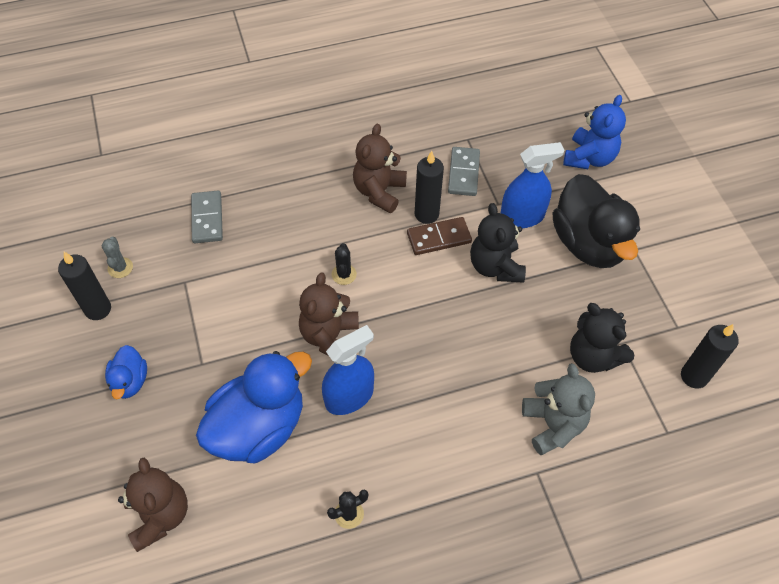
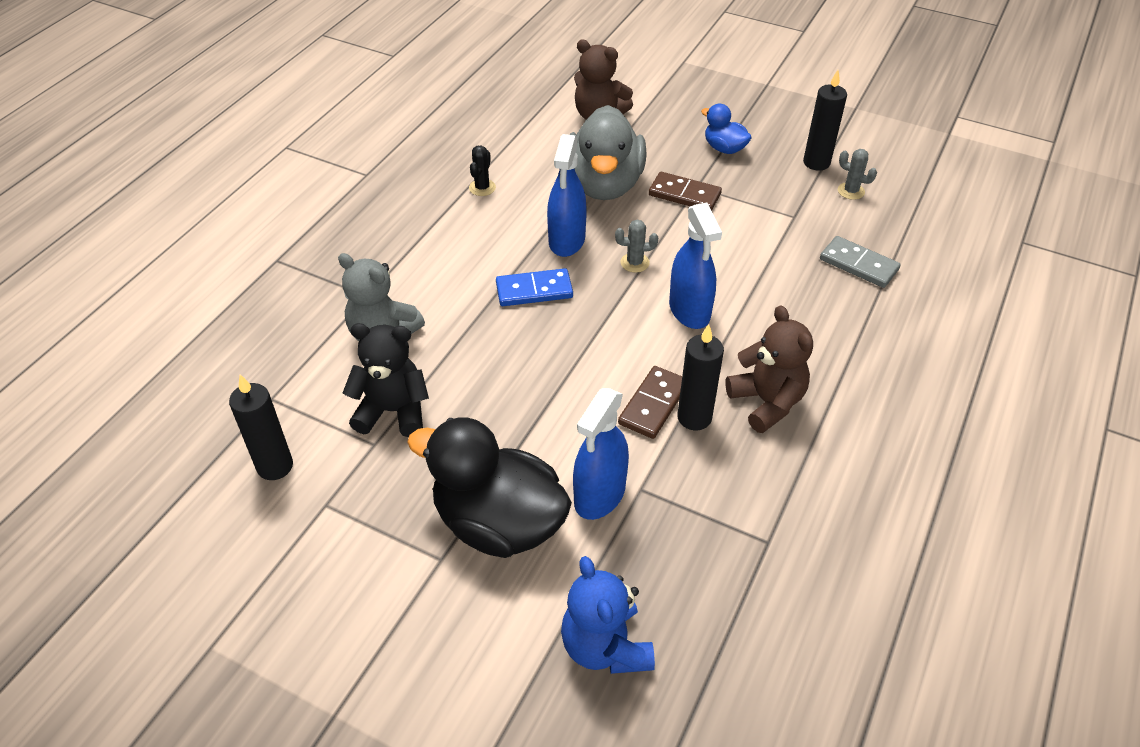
camera: 135 degrees right, 10 degrees down
(220, 364) = (684, 194): none -> brown domino
(259, 427) = (604, 185): blue duck -> grey duck
(330, 337) = (634, 263): brown teddy bear -> grey cactus
(344, 274) = (689, 310): black cactus -> blue spray bottle
(419, 372) = (534, 290): none -> blue domino
(464, 173) = (717, 494): grey domino -> none
(495, 266) = (568, 421): black teddy bear -> none

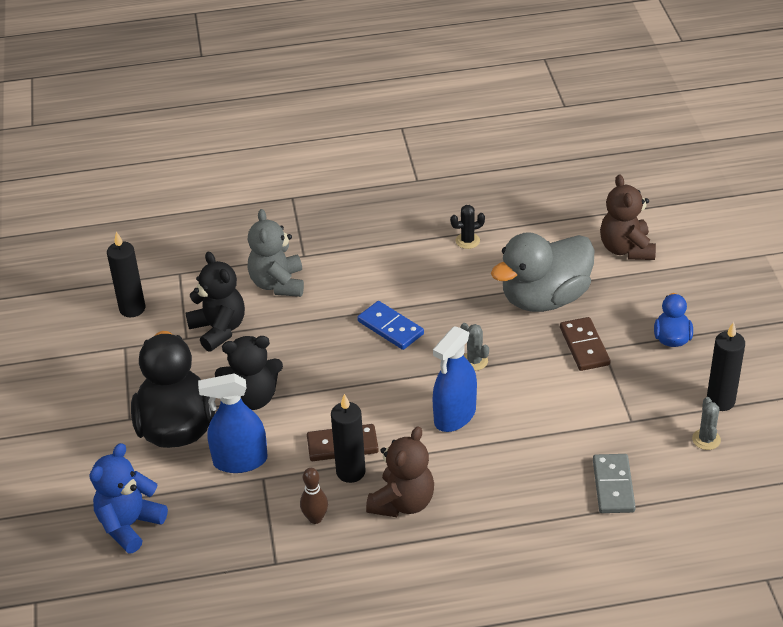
camera: 55 degrees right, 5 degrees down
(520, 436) = (253, 398): none -> black teddy bear
(567, 240) = (459, 314): blue spray bottle -> none
(733, 477) = (315, 518): none -> brown bowling pin

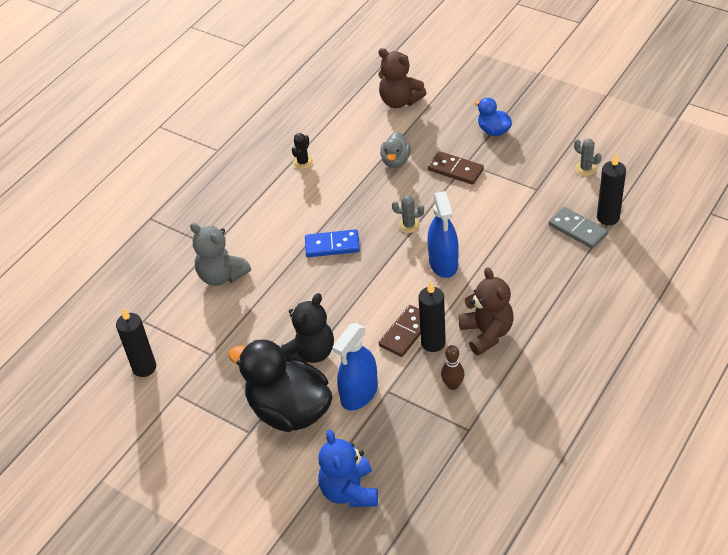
camera: 45 degrees left, 5 degrees up
(219, 329) = (225, 332): black teddy bear -> none
(544, 298) = (395, 161): grey duck -> grey duck, size x0.49
(720, 401) = (564, 144): black candle -> black candle (608, 217)

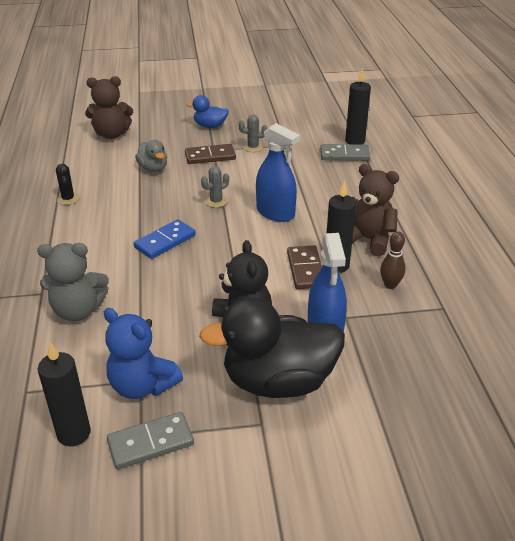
camera: 45 degrees left, 10 degrees down
(177, 402) = (150, 443): none -> grey domino
(349, 491) = (416, 412): blue teddy bear -> blue teddy bear (142, 385)
(585, 168) = (304, 123): grey cactus -> grey cactus (253, 147)

